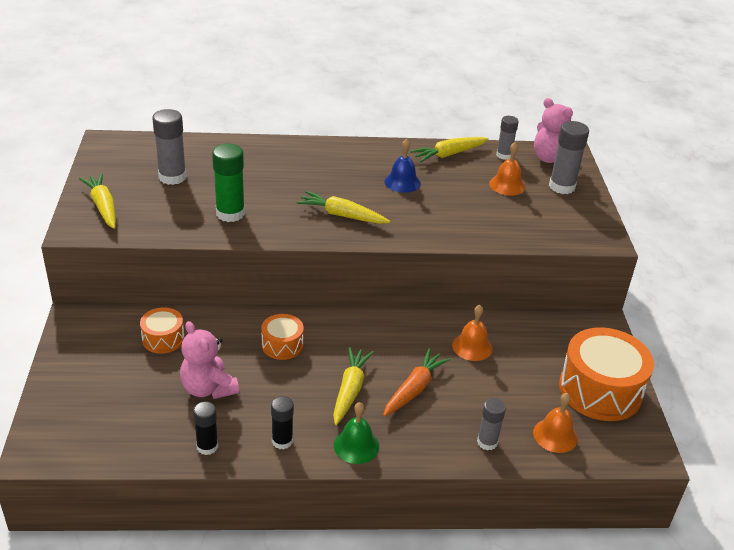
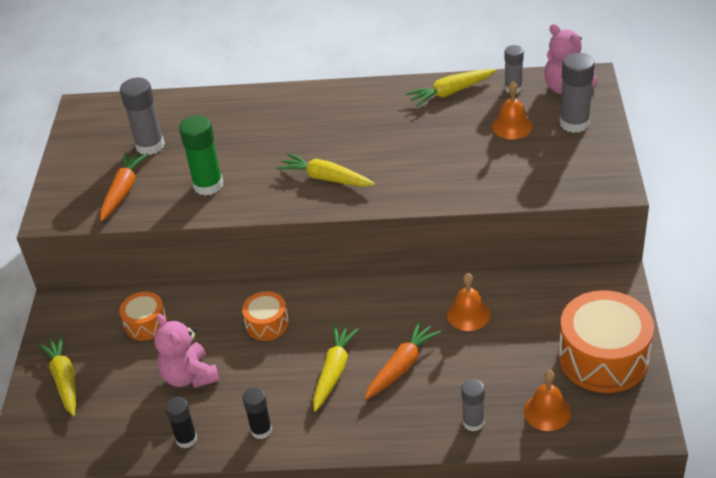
camera: 10 degrees right, 5 degrees up
(103, 206) = (78, 187): yellow carrot -> yellow carrot (64, 379)
(148, 213) = (123, 191): none -> orange carrot
(356, 445) = (336, 432): green bell -> none
(402, 182) = (395, 132): blue bell -> none

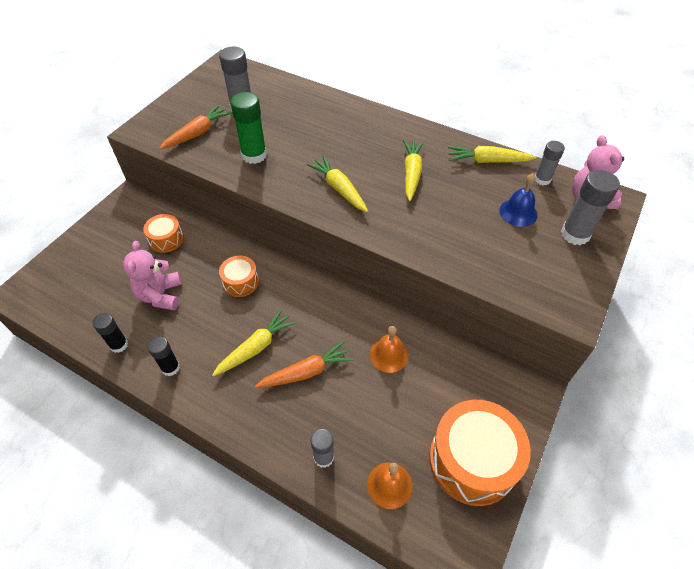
camera: 25 degrees right, 10 degrees up
(64, 379) = (87, 254): yellow carrot -> yellow carrot (411, 173)
(512, 126) = (518, 212): orange bell -> blue bell

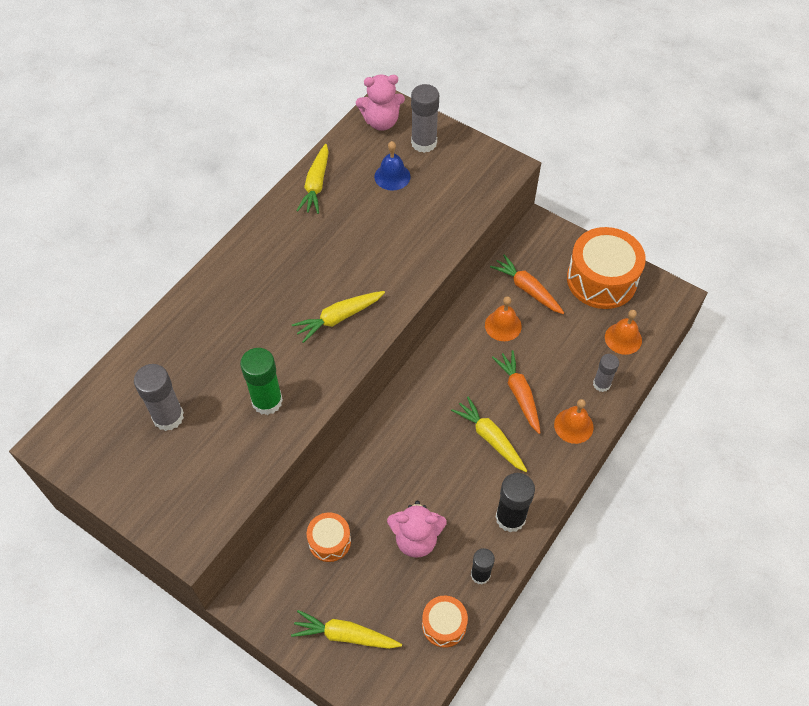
camera: 85 degrees left, 5 degrees up
(170, 367) = (510, 518): black glue stick -> black glue stick, size x1.58
(197, 133) = (211, 468): orange carrot -> orange carrot (527, 289)
(240, 282) = (405, 454): orange drum -> orange drum (444, 625)
(269, 426) = (573, 425): none -> orange bell
(411, 173) = (324, 251): yellow carrot -> yellow carrot (345, 635)
(542, 179) = (350, 148): grey glue stick -> none

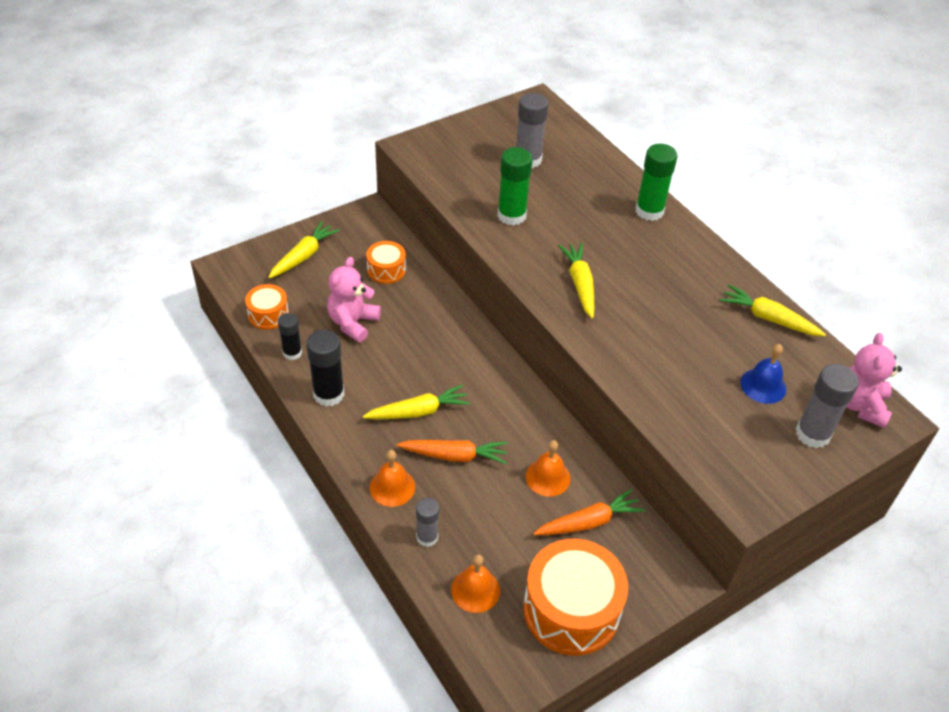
camera: 110 degrees right, 10 degrees down
(211, 292) = (649, 211): none -> green glue stick

